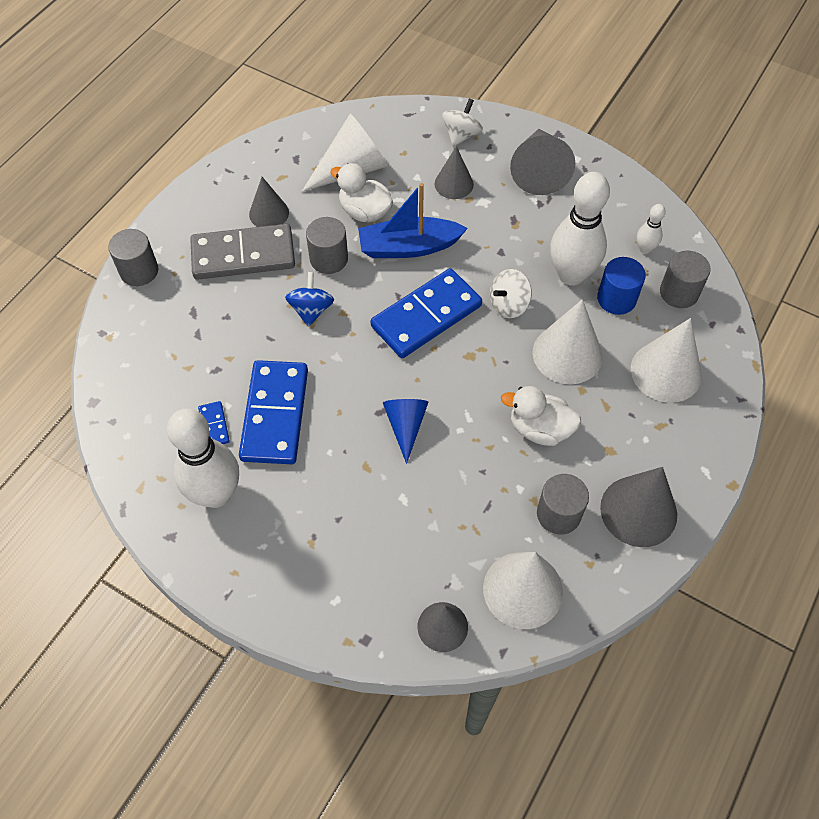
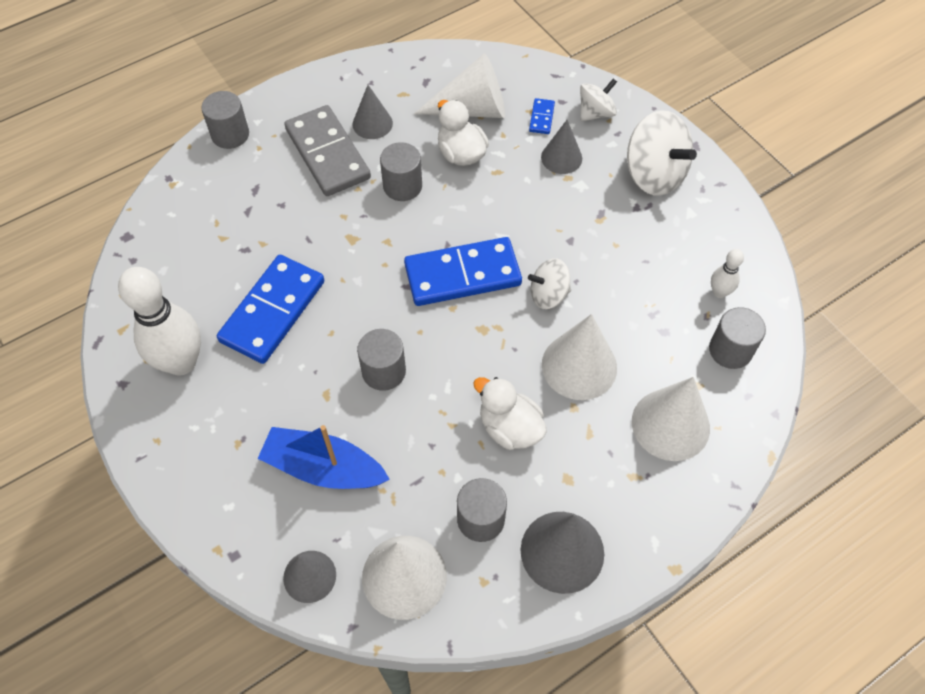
camera: 25 degrees right, 0 degrees up
(214, 425) = (214, 299): blue domino -> blue domino (541, 118)
(243, 255) = (328, 154): grey domino -> grey domino turned 45 degrees clockwise
(311, 310) = (359, 227): blue spinning top -> none
(405, 426) = (384, 371): blue cone -> grey cylinder
(408, 247) = (483, 202): blue boat -> blue boat (324, 468)
(539, 170) = (654, 174): grey cone -> white spinning top
(571, 275) = (628, 289): white bowling pin -> none
(616, 299) = (661, 331): blue cylinder -> none

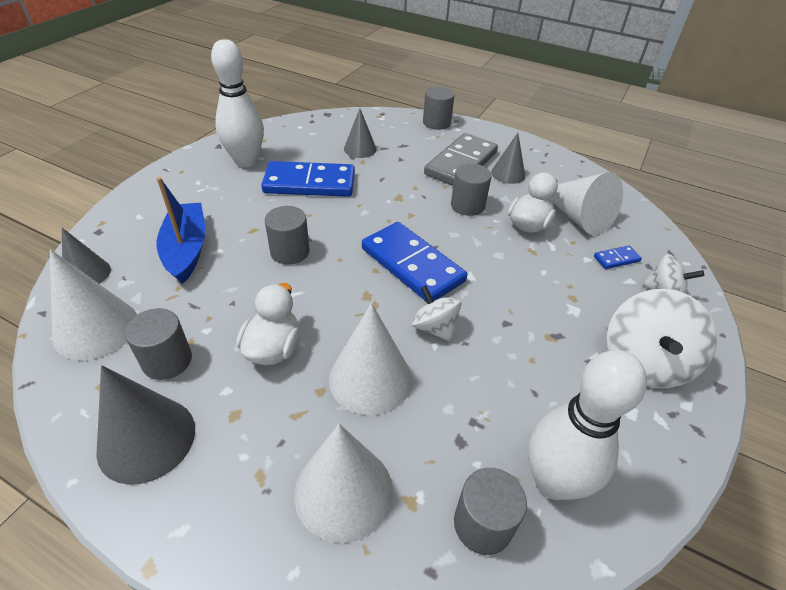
camera: 60 degrees right, 15 degrees down
(561, 157) = (589, 286): grey cone -> grey cone (360, 149)
(719, 292) = (553, 481): white bowling pin -> white bowling pin, size x2.15

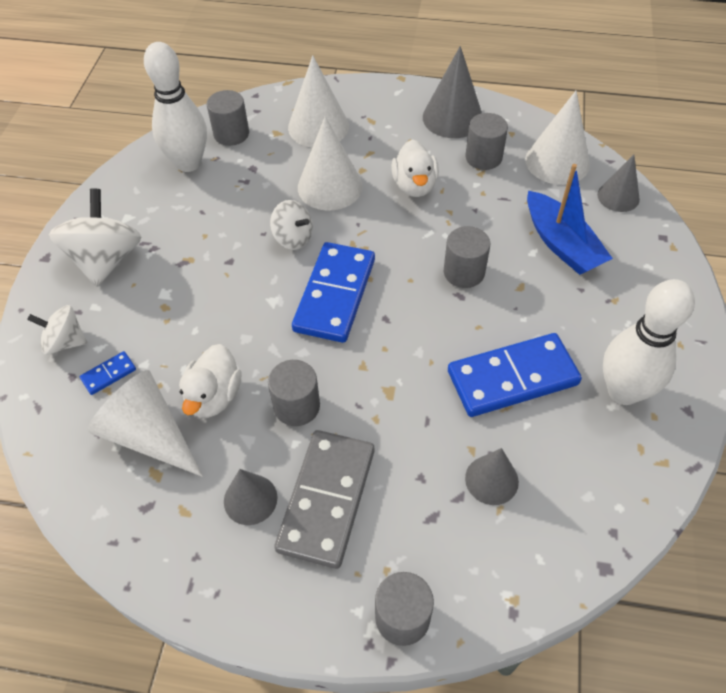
camera: 165 degrees right, 10 degrees up
(412, 265) = (335, 295): blue domino -> blue domino turned 75 degrees clockwise

